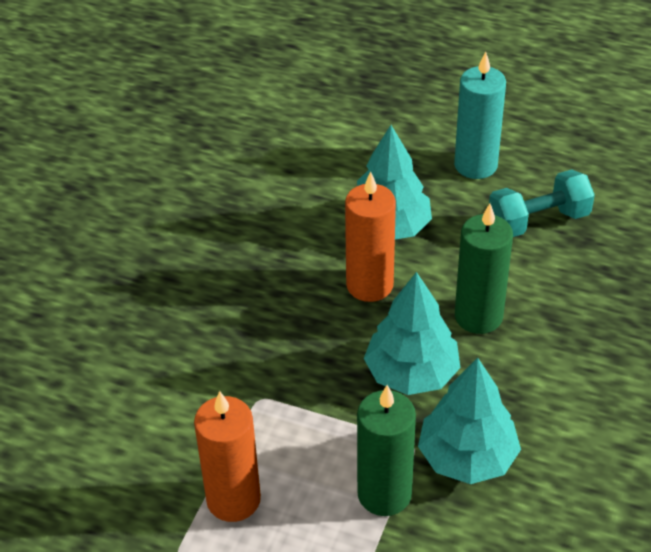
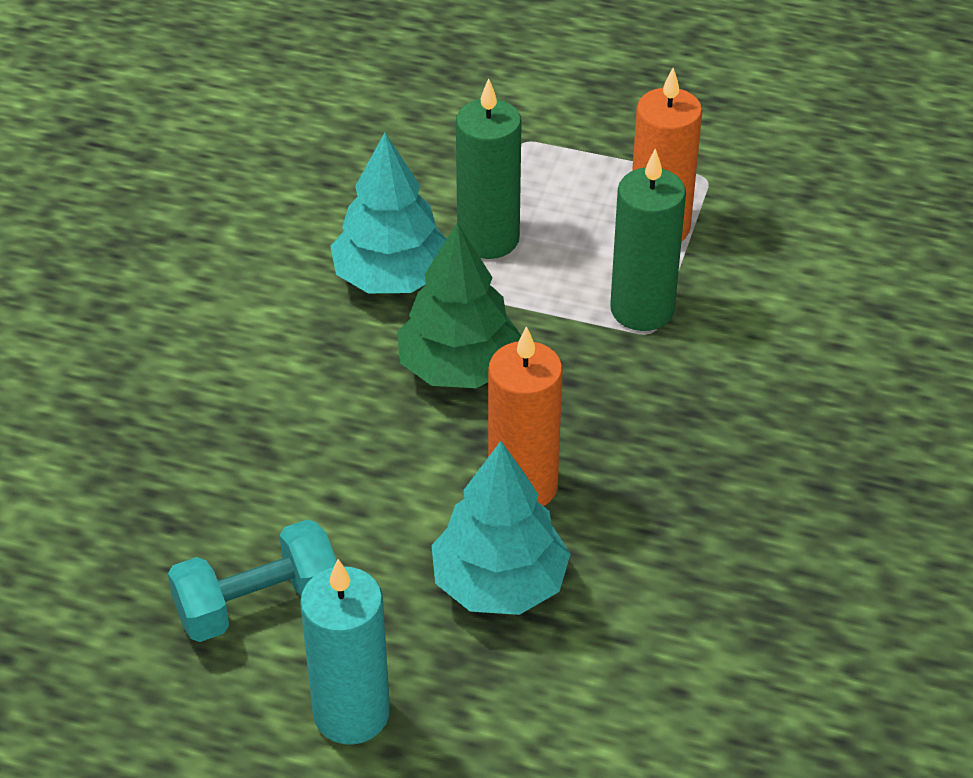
camera: 175 degrees right, 0 degrees up
(411, 373) = (459, 367): turquoise tree -> green tree
(478, 316) = (366, 446): green candle -> green candle (642, 309)

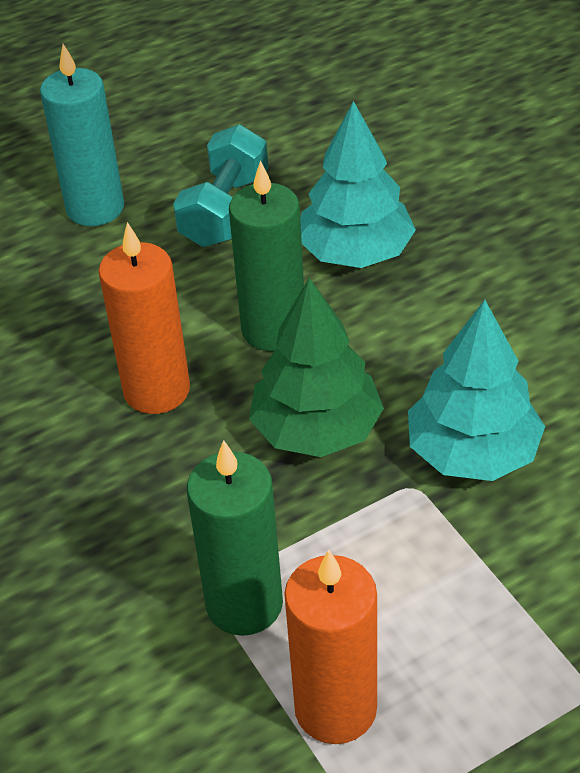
camera: 135 degrees right, 0 degrees up
(488, 239) = (457, 554): green candle -> green candle (273, 329)
(500, 583) = (94, 325): turquoise tree -> turquoise tree (355, 253)

